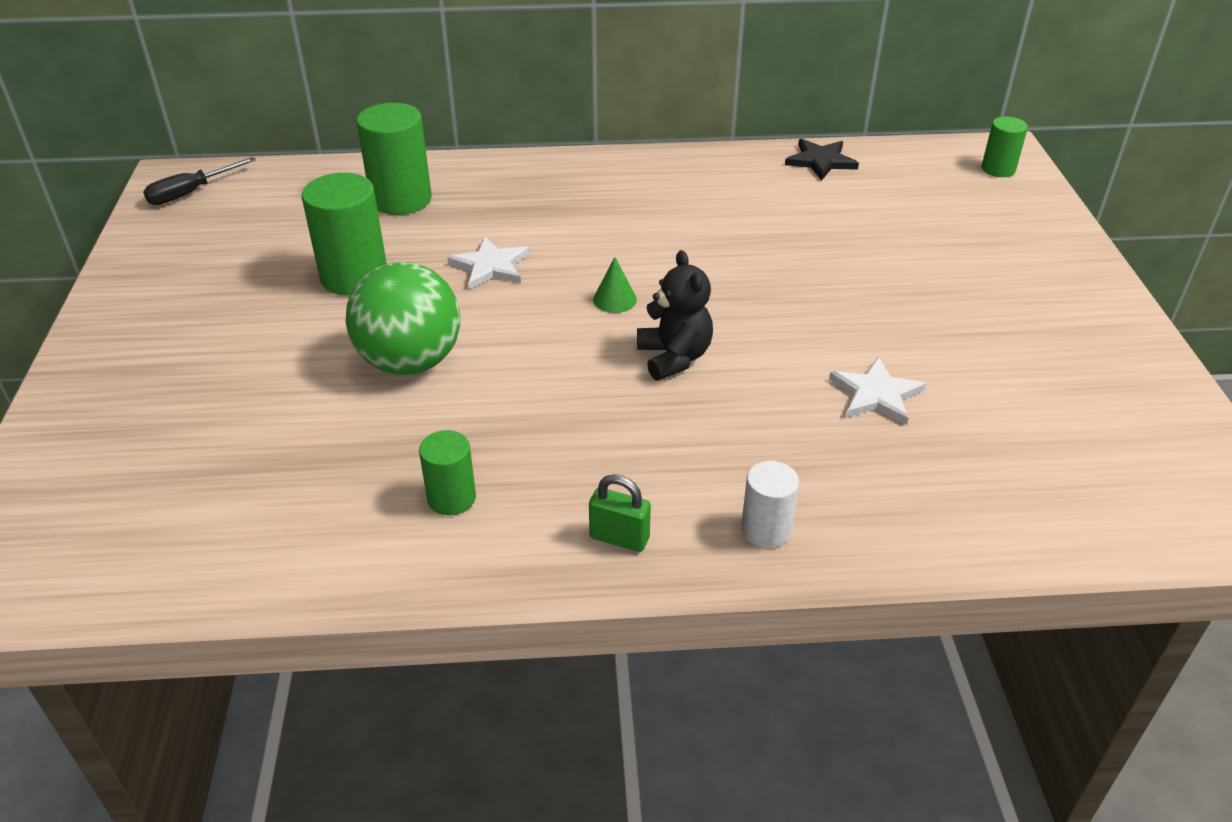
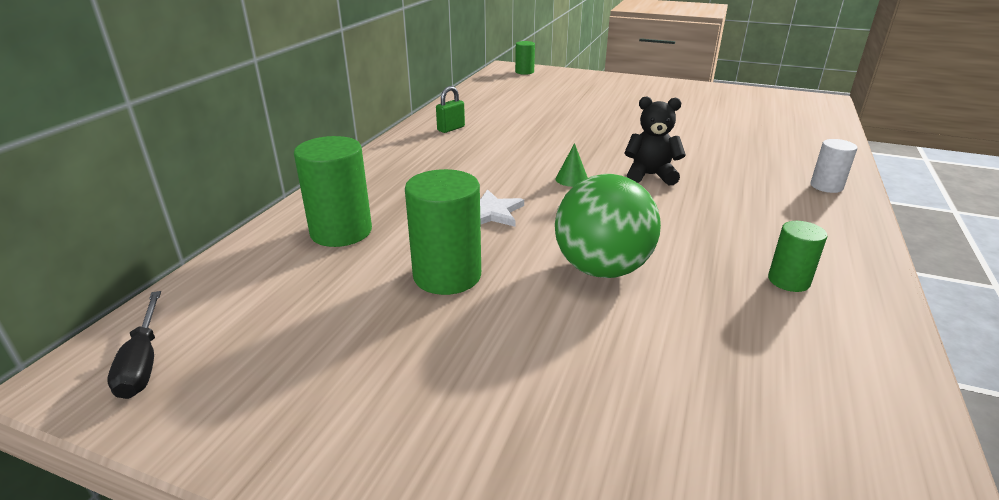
camera: 65 degrees left, 10 degrees down
(619, 538) = (834, 228): green padlock -> green padlock (451, 129)
(820, 161) = (470, 99): black star -> none
(876, 394) = (710, 137): white star -> none

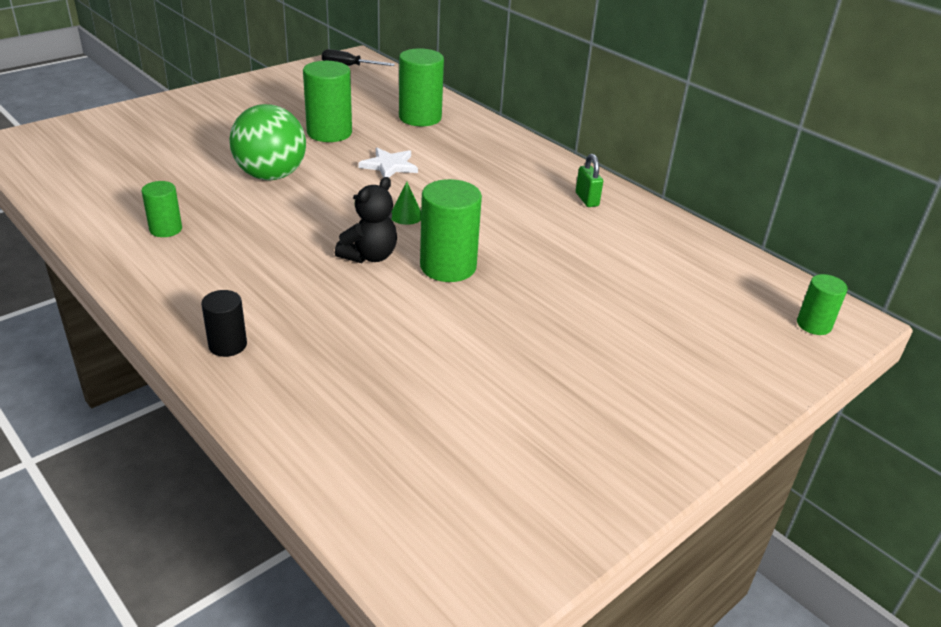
camera: 115 degrees right, 5 degrees up
(615, 149) = (448, 266): none -> green cylinder
(826, 186) = (227, 345): white cylinder -> black cylinder

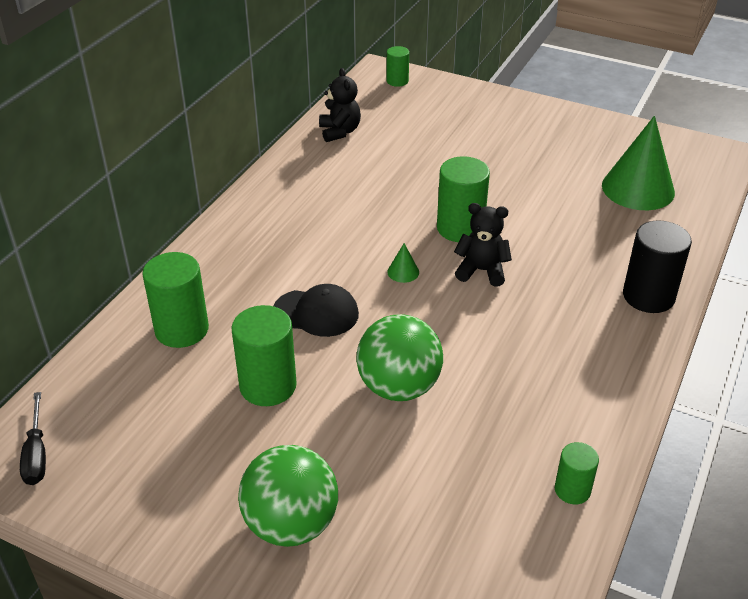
camera: 110 degrees left, 5 degrees up
(166, 229) = (552, 410): green cylinder -> green cylinder (572, 490)
(205, 115) = (291, 524): none -> green ball
(227, 345) = (648, 296): black cylinder -> black cylinder, size x1.75
(389, 165) = (316, 313): white star -> black cap
(425, 440) = (638, 188): none -> green cone
(587, 199) = (297, 186): green padlock -> none
(687, 248) = (339, 132): none -> black teddy bear

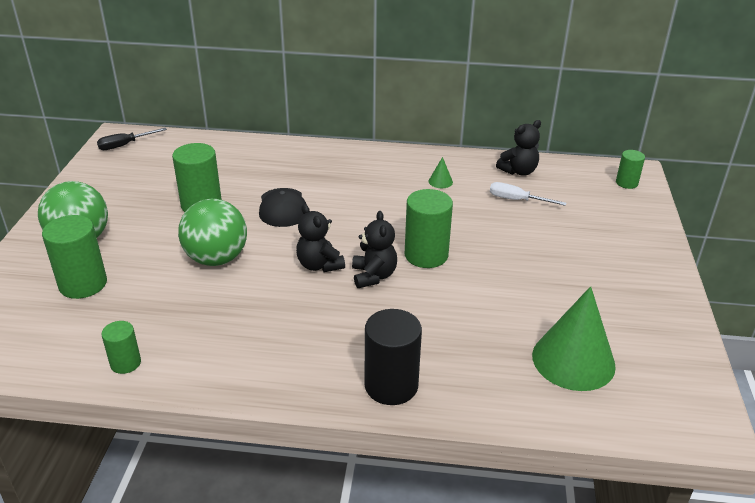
camera: 70 degrees right, 5 degrees down
(182, 329) = (244, 162): green cylinder -> green cylinder (83, 284)
(392, 148) = (517, 200): none -> white screwdriver
(403, 272) = (350, 236): green cone -> green cone (440, 181)
(447, 305) = (319, 265): none -> black teddy bear

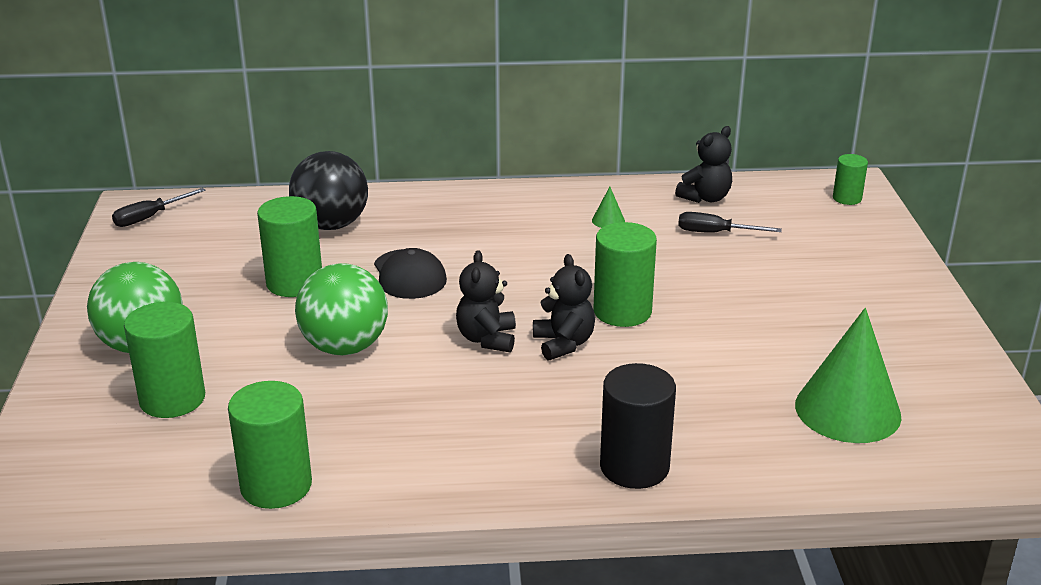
camera: 10 degrees left, 5 degrees down
(125, 363) = (276, 486): green cylinder -> green cylinder, size x1.75
(243, 164) = (331, 225): none -> black ball
(319, 265) = (487, 339): black teddy bear -> black teddy bear turned 45 degrees clockwise
(517, 200) = (715, 233): white screwdriver -> black screwdriver

